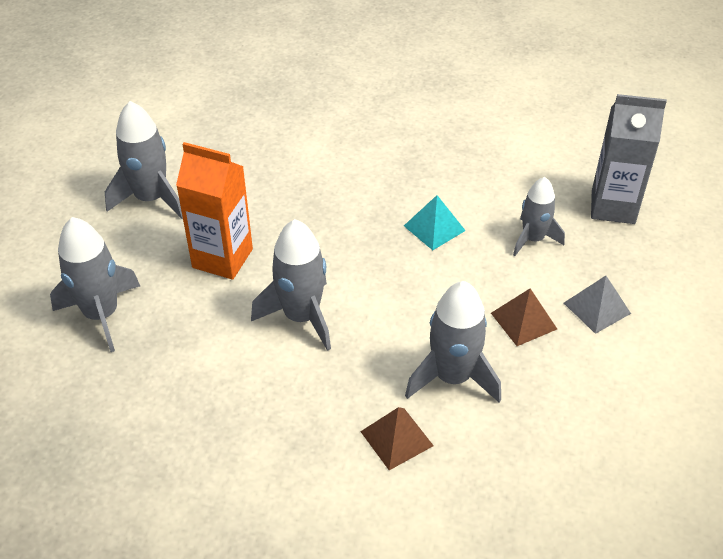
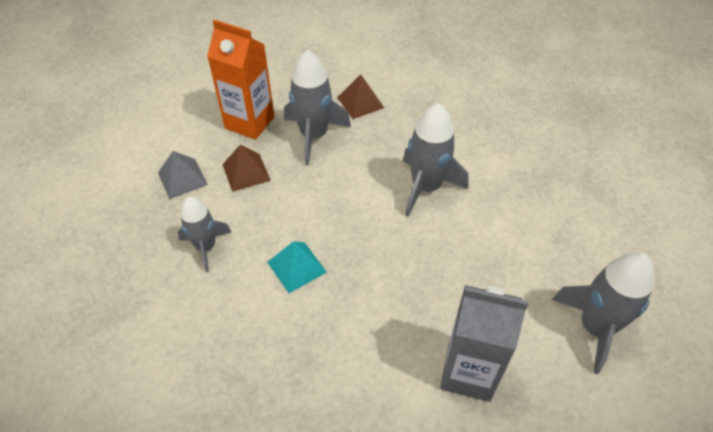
camera: 175 degrees left, 5 degrees up
(101, 314) = (595, 200): grey rocket -> none
(222, 258) = (502, 247): orange carton -> orange carton (249, 122)
(613, 207) = (108, 279): grey carton -> grey carton (468, 372)

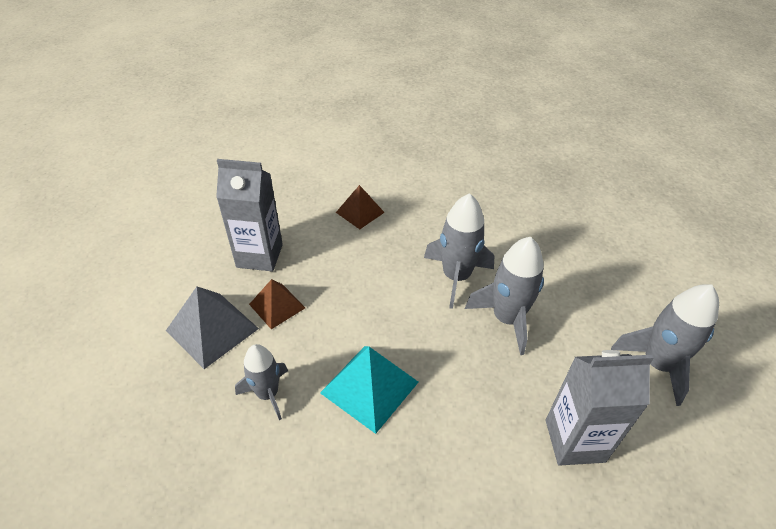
camera: 20 degrees left, 5 degrees down
(182, 178) = (212, 329): grey pyramid -> grey pyramid, size x1.56
(249, 122) = (259, 256): orange carton -> grey carton
(296, 267) = (369, 387): turquoise pyramid -> turquoise pyramid, size x1.56
(314, 136) = (329, 254): grey rocket -> grey rocket (507, 319)

